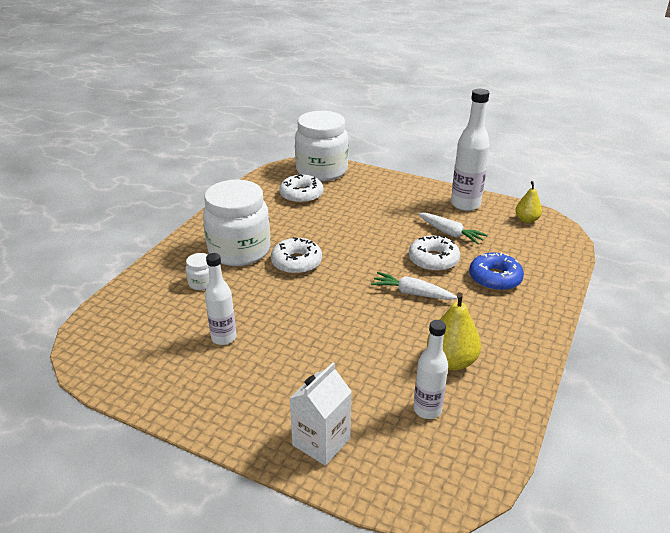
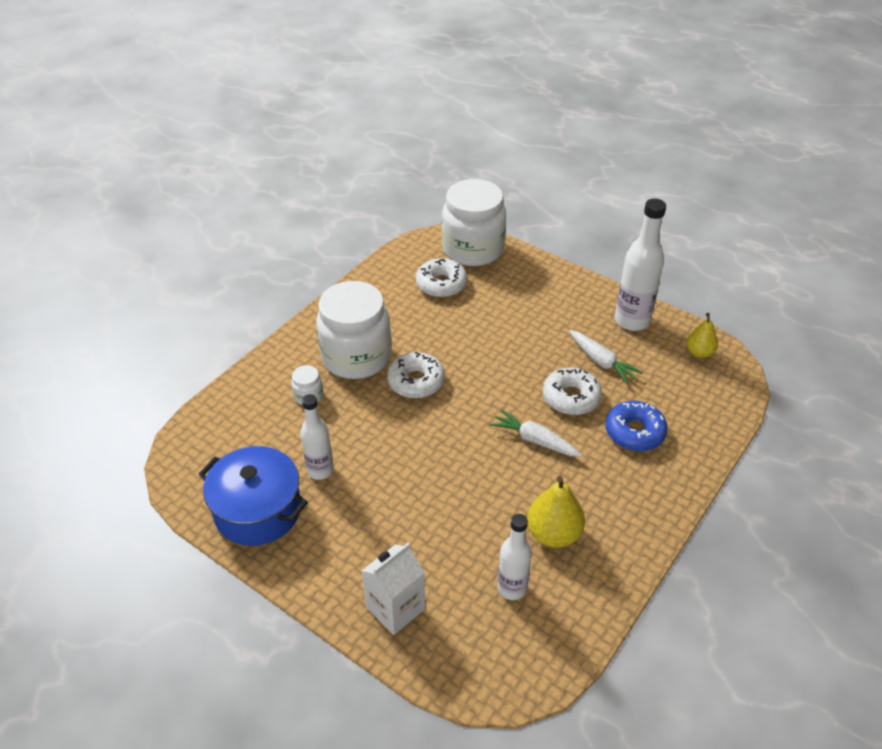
camera: 10 degrees right, 10 degrees up
(169, 377) = (258, 510): none -> blue pot

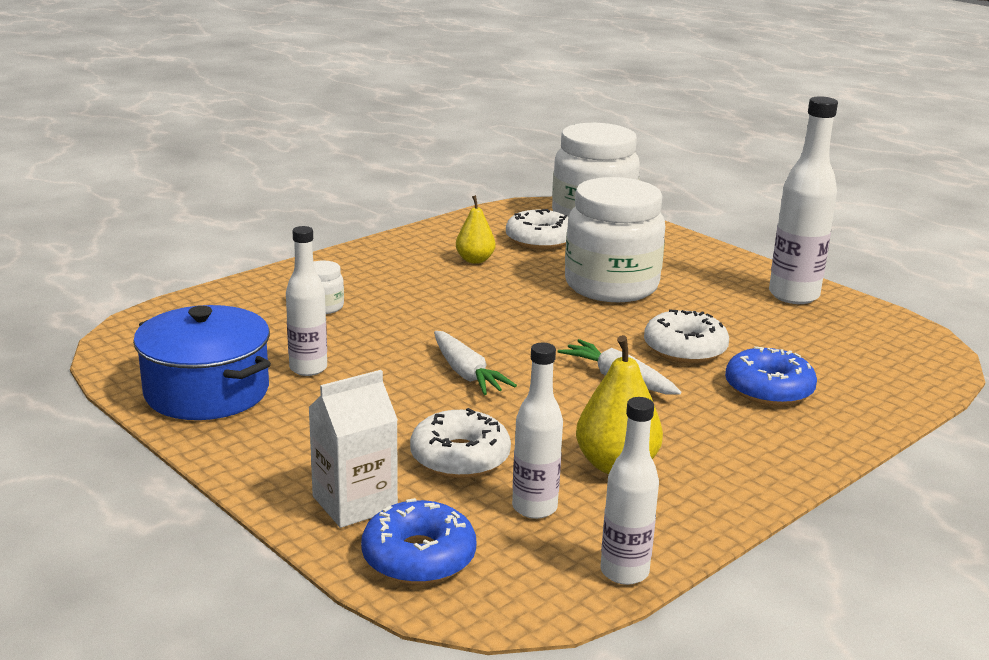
camera: 10 degrees right, 20 degrees down
(356, 357) = (401, 283): white jar -> white jar (611, 286)
(416, 381) = (472, 311): white donut -> white donut (460, 457)
(451, 652) = (418, 557): none -> blue donut
(582, 638) = (624, 572): none -> white bottle
(601, 362) = (739, 324): white carrot -> white carrot (466, 374)
(699, 352) = (885, 332): yellow pear -> yellow pear (475, 260)

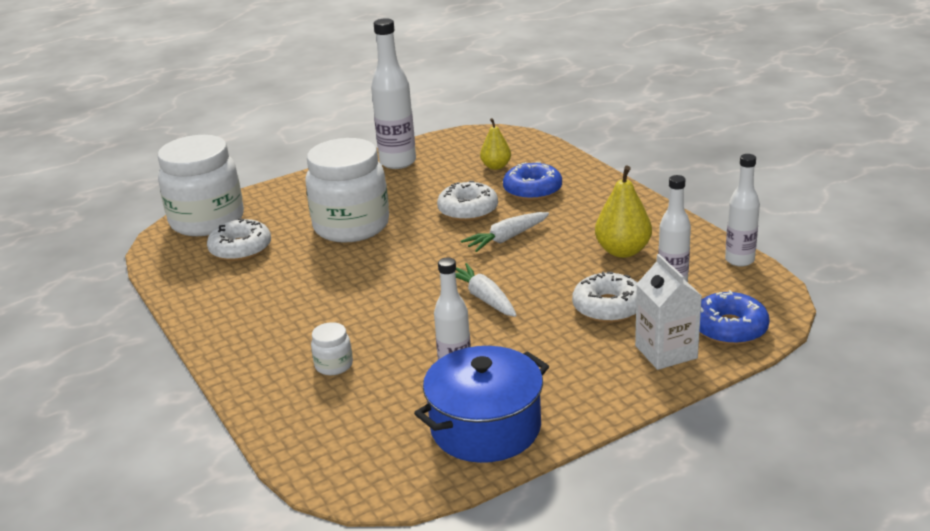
camera: 75 degrees left, 5 degrees up
(466, 374) = (484, 298): white carrot -> white carrot turned 105 degrees counterclockwise
(475, 260) = (267, 283): yellow pear -> yellow pear (496, 166)

